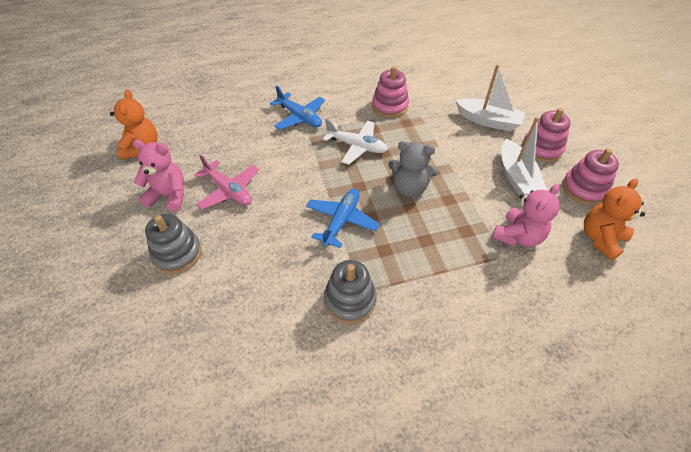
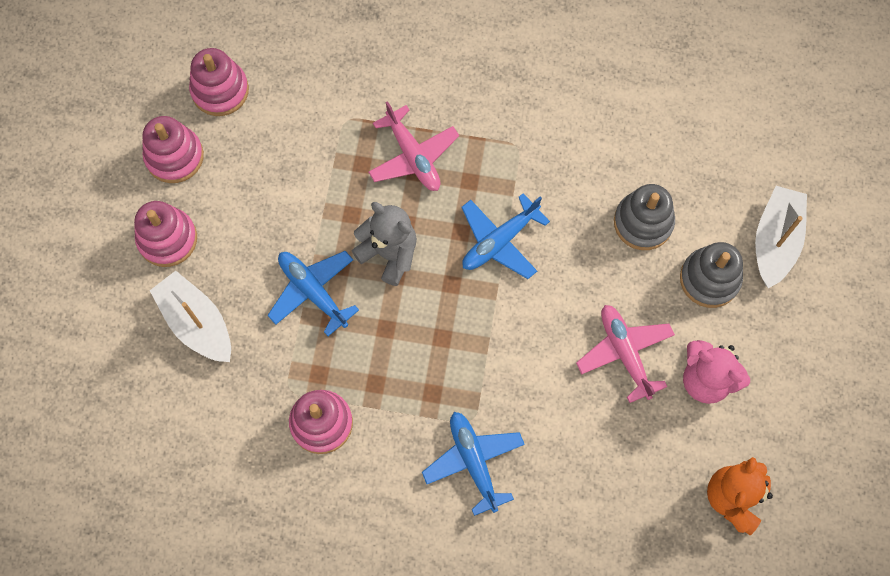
camera: 155 degrees left, 20 degrees up
(350, 300) = (537, 140): grey stacking toy -> grey stacking toy (643, 222)
(357, 146) = (418, 358): white plane -> none
(435, 250) = (413, 156): none -> pink plane
(439, 154) = (313, 292): none -> blue plane
(516, 177) = (241, 209): white boat -> white boat (775, 241)
(517, 236) = (309, 132): pink teddy bear -> none
(600, 238) = (220, 90): orange teddy bear -> pink stacking toy

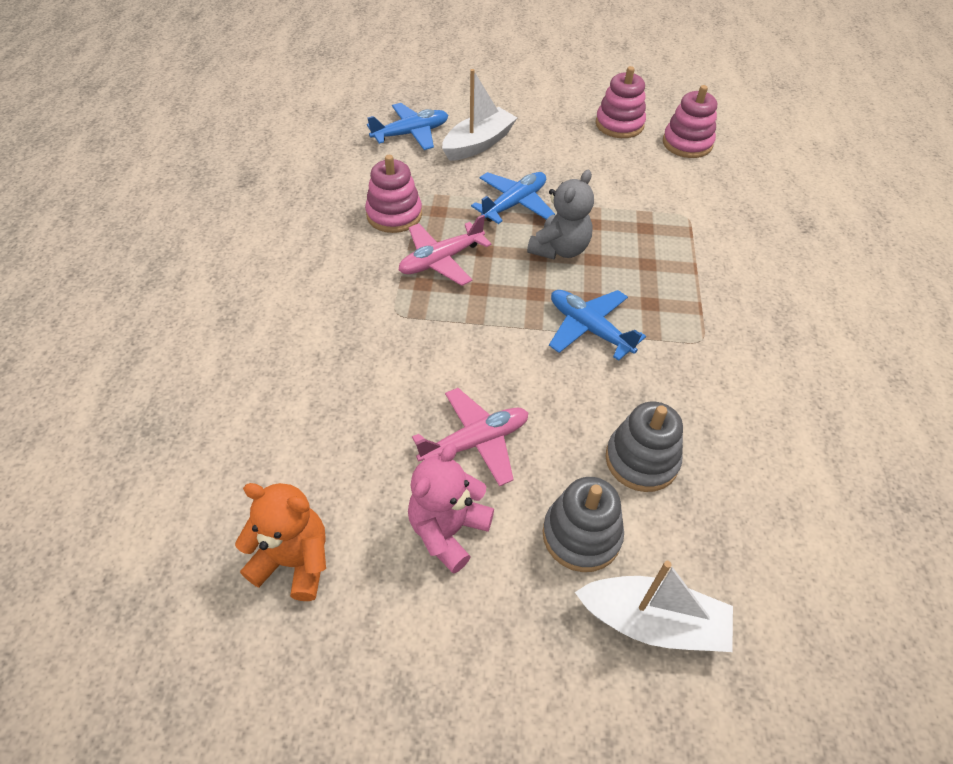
camera: 85 degrees right, 20 degrees down
(167, 239) = (547, 125): pink stacking toy -> none
(413, 156) = (664, 261): pink plane -> pink plane (441, 260)
(473, 462) = (354, 315): blue plane -> blue plane (411, 134)

